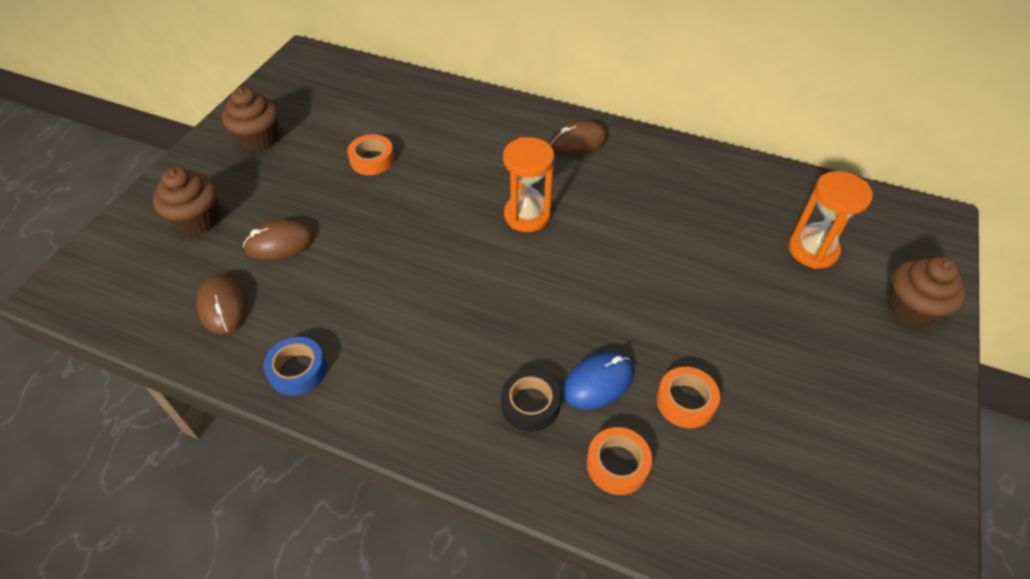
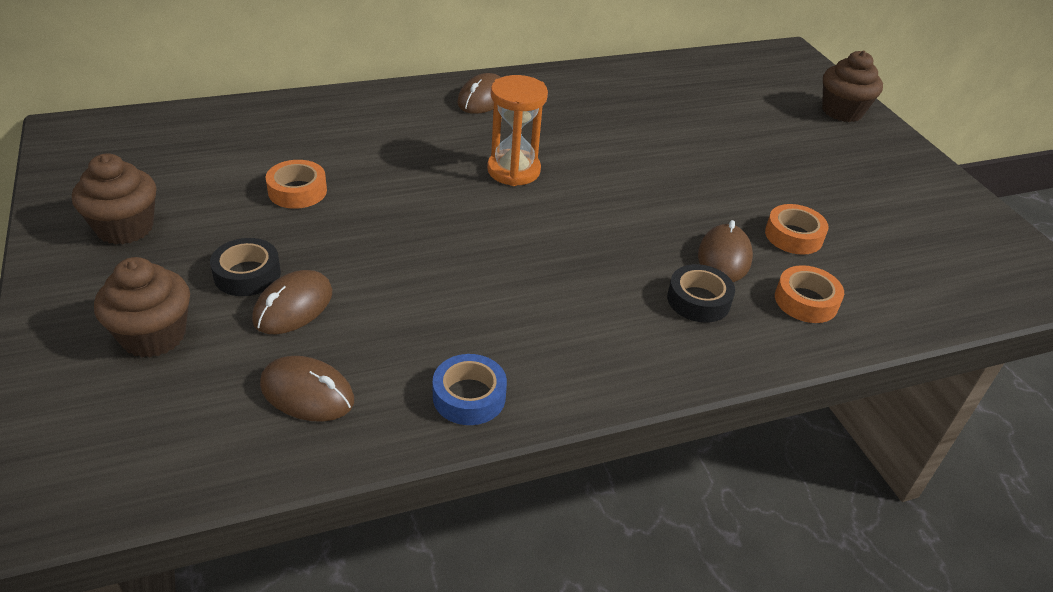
camera: 45 degrees left, 10 degrees down
(282, 206) = (247, 274): none -> black tape
(598, 382) = (724, 257): blue mouse -> brown mouse
(812, 250) = (746, 102): orange hourglass -> none

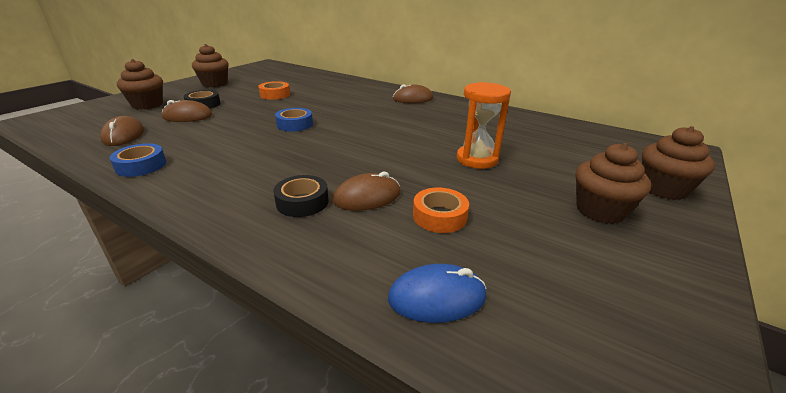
camera: 55 degrees right, 10 degrees down
(463, 223) = (295, 124): none -> blue tape
(513, 171) = (360, 121): orange hourglass -> orange hourglass (477, 159)
(806, 301) = (357, 246): orange tape -> none
(848, 159) = (600, 210): none -> brown cupcake
(899, 294) = (437, 297): none -> blue mouse

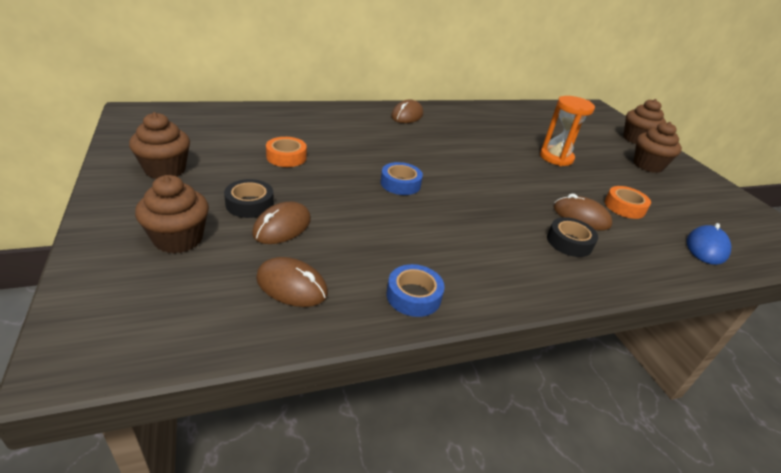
camera: 55 degrees left, 5 degrees up
(367, 197) = (581, 217): brown mouse -> brown mouse turned 75 degrees counterclockwise

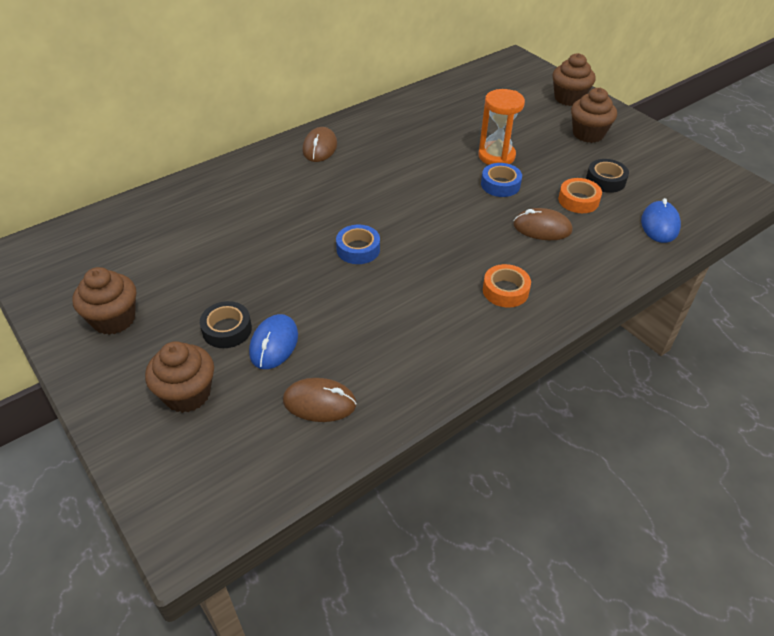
camera: 15 degrees left, 10 degrees up
(282, 227) = (274, 344): brown mouse -> blue mouse
(286, 157) = (226, 256): orange tape -> orange tape (505, 291)
(413, 296) = (427, 373): blue tape -> blue tape (500, 185)
(569, 242) = (540, 263): black tape -> black tape (605, 180)

